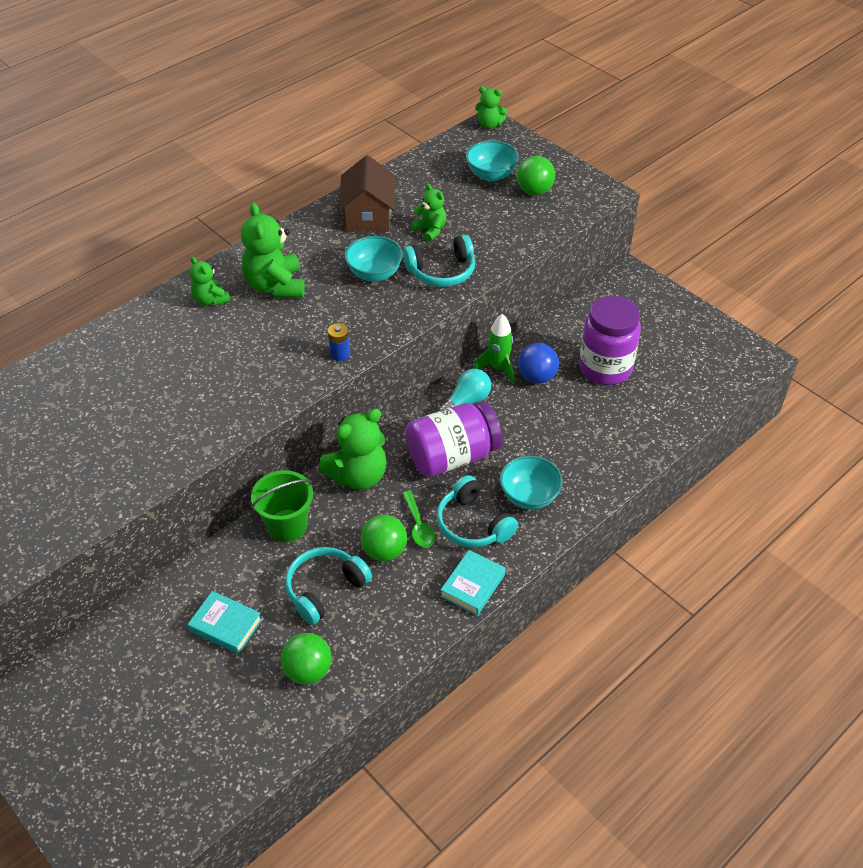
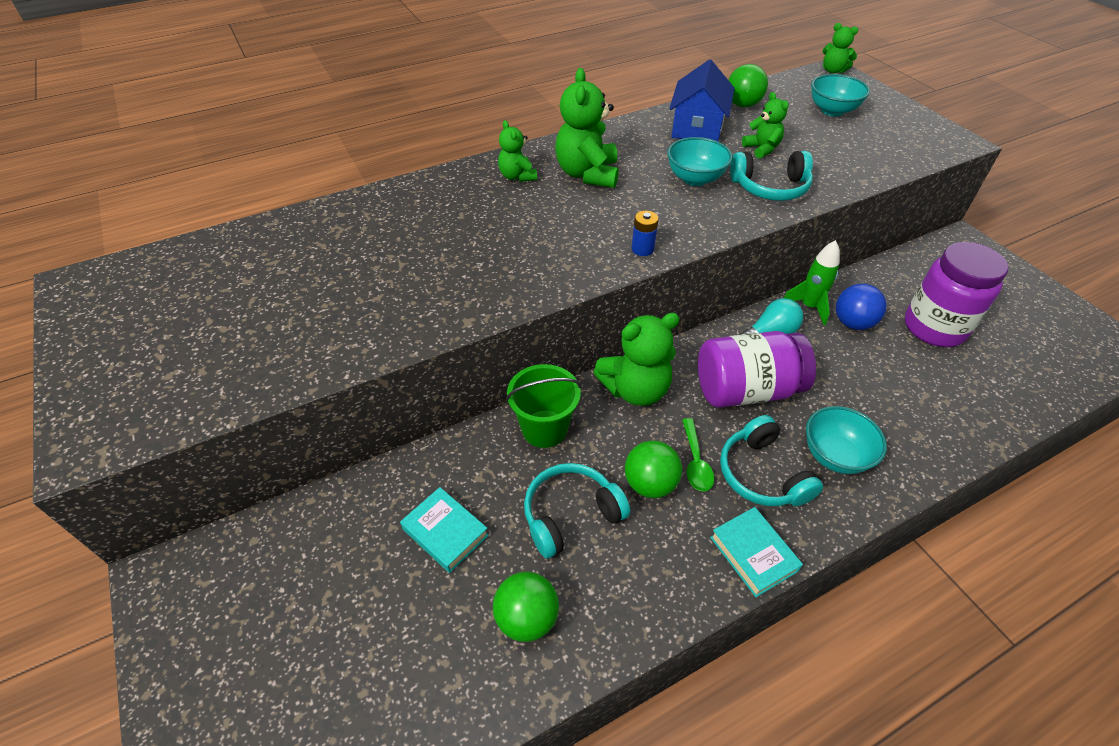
camera: 15 degrees right, 0 degrees up
(368, 216) = (697, 127): brown house -> blue house
(473, 586) = (753, 554): turquoise book -> turquoise book turned 75 degrees counterclockwise
(534, 191) = (879, 130): green ball -> green ball (742, 105)

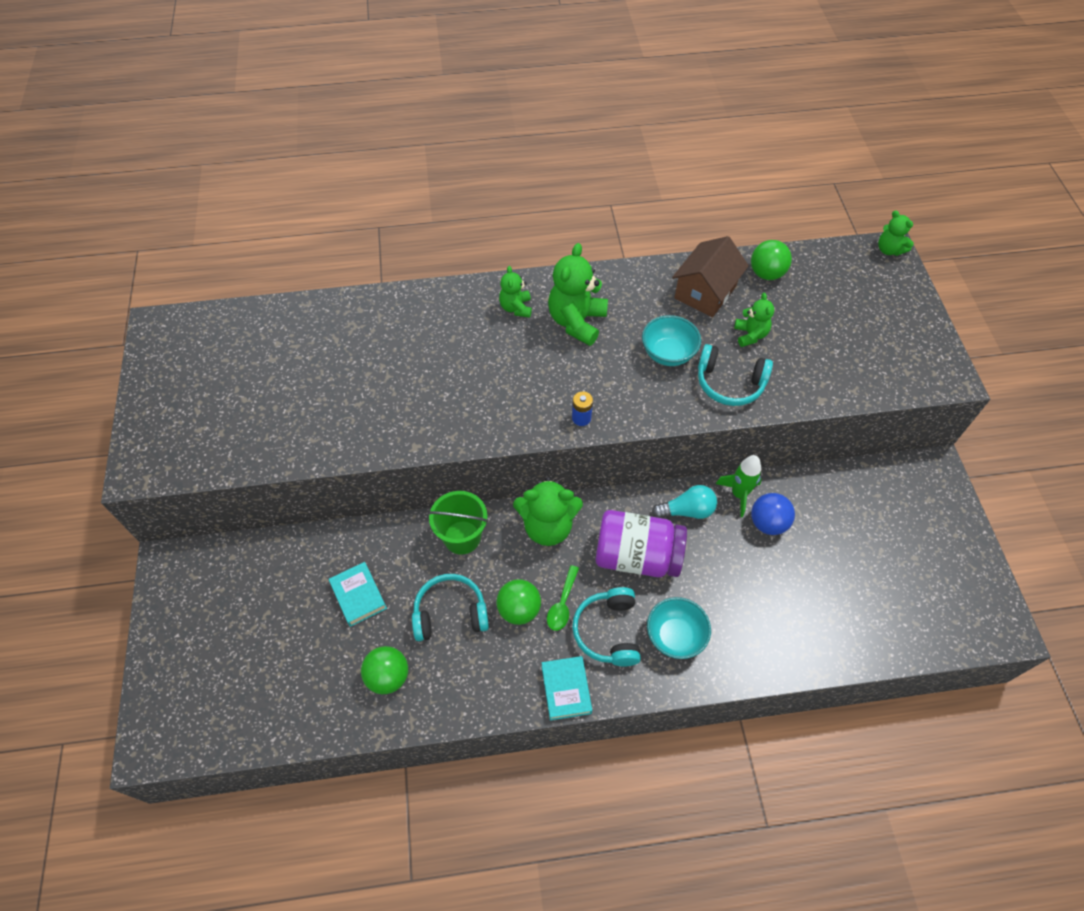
camera: 20 degrees right, 10 degrees up
(697, 127) = (705, 292): blue house -> brown house
(832, 111) = (851, 305): turquoise bowl -> none
(934, 328) = (839, 551): purple jar -> none

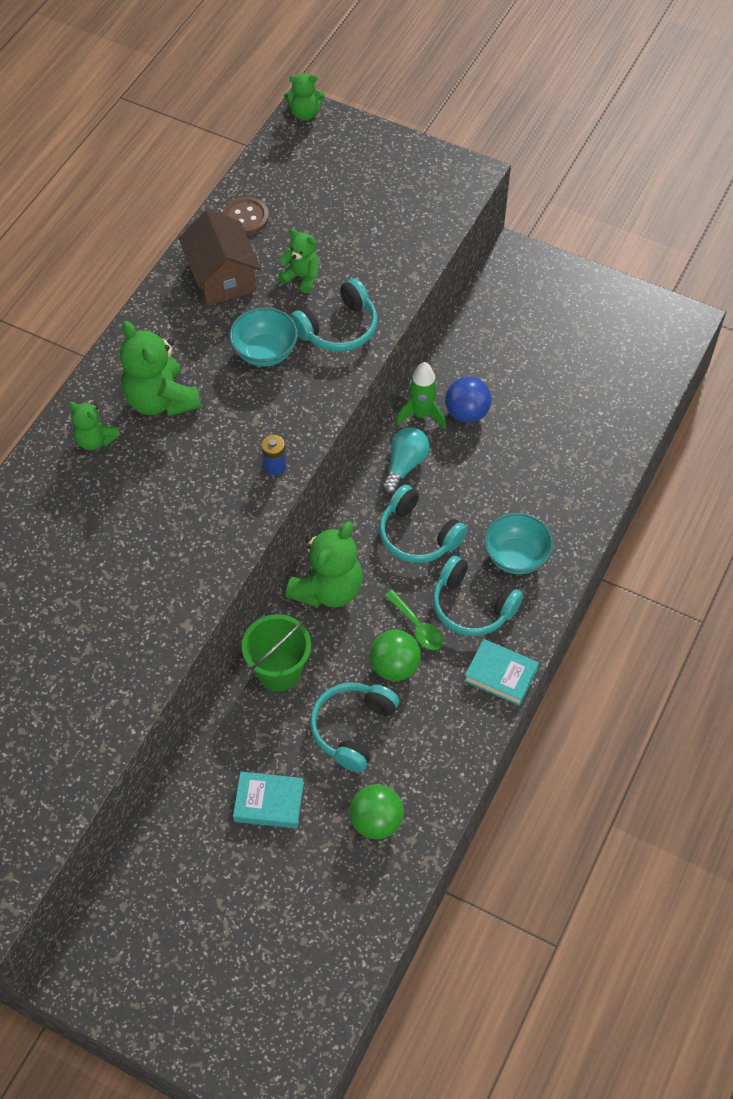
camera: 55 degrees left, 0 degrees up
(637, 556) = (417, 535): purple jar -> turquoise headphones
(766, 273) = (245, 218): green ball -> brown button

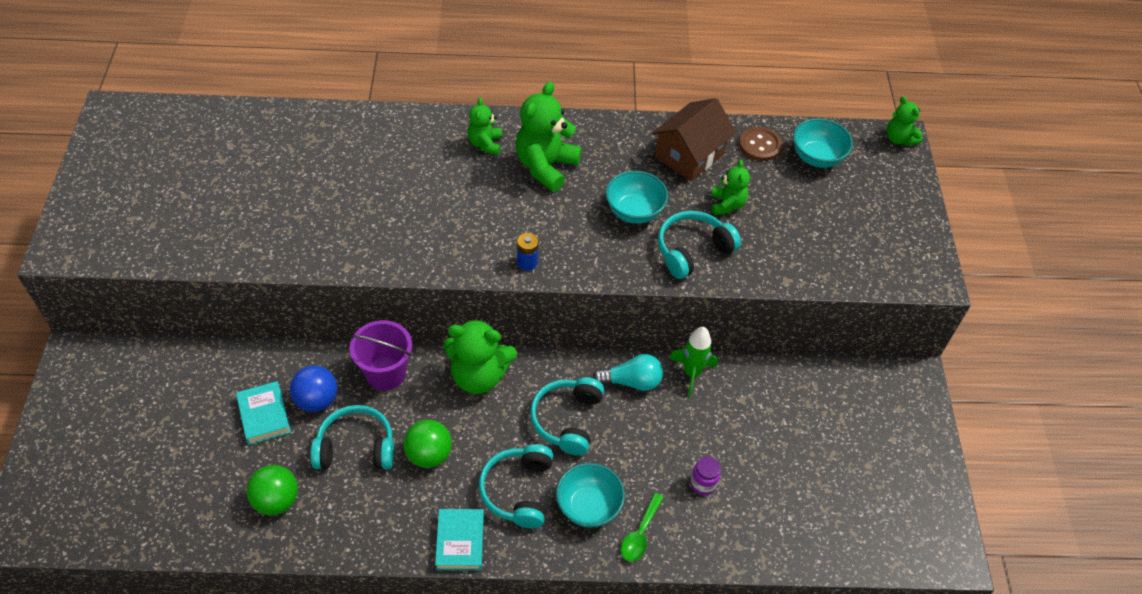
camera: 60 degrees right, 5 degrees down
(279, 671) = (386, 373): green bucket -> purple bucket
(288, 183) = (817, 157): none -> turquoise bowl
(338, 328) = (692, 250): turquoise headphones -> turquoise headphones turned 120 degrees clockwise
(417, 626) = (476, 455): green spoon -> green spoon (640, 533)
(466, 413) = (716, 407): blue ball -> blue ball (317, 400)
(538, 459) = (703, 484): none -> purple jar

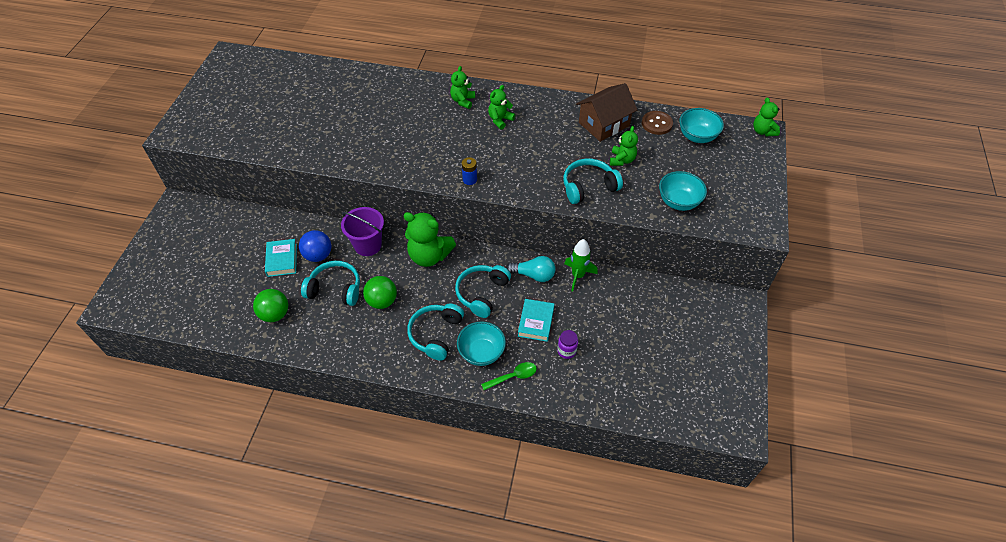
camera: 15 degrees right, 0 degrees up
(460, 542) = (387, 361): turquoise book -> turquoise book (536, 322)
(546, 166) = (500, 120): green teddy bear -> green teddy bear, size x0.57
(634, 211) = (554, 156): turquoise bowl -> turquoise bowl (678, 202)
(640, 533) = (513, 376): green spoon -> green spoon turned 150 degrees counterclockwise

